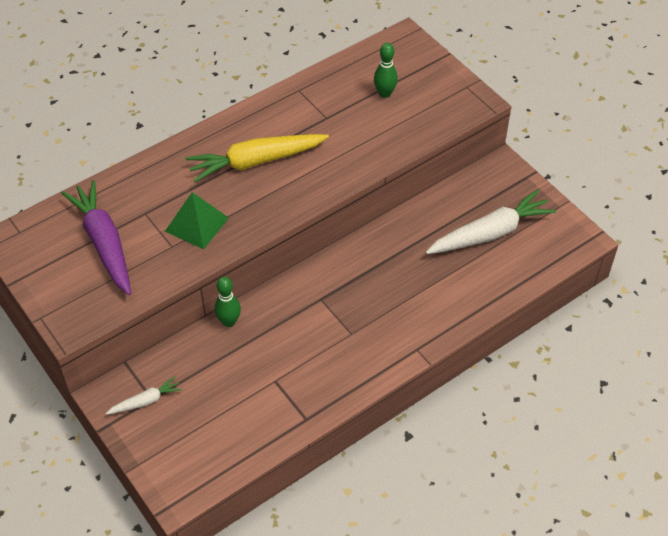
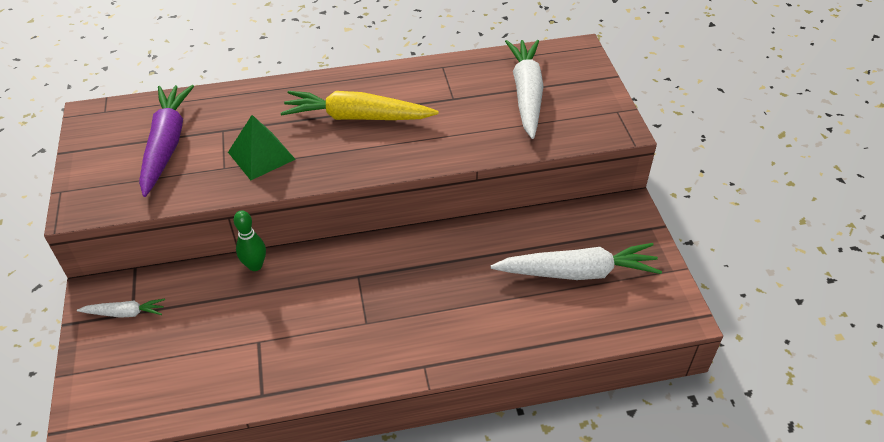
camera: 25 degrees right, 5 degrees down
(385, 93) = (526, 93): green bowling pin -> white carrot

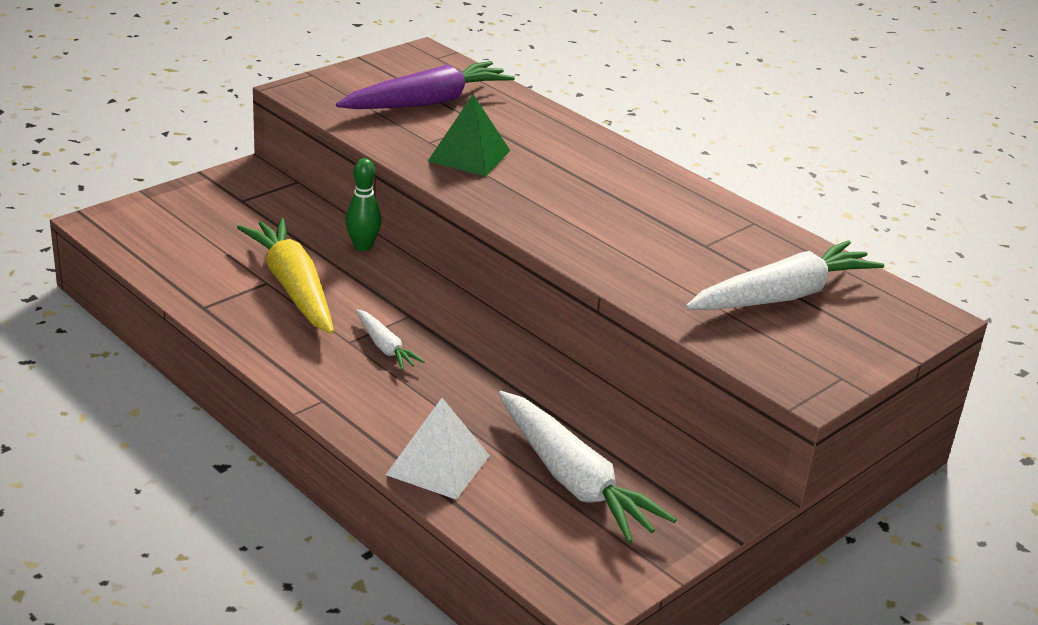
camera: 55 degrees right, 15 degrees down
(125, 313) = (238, 197): white carrot -> white carrot (385, 347)
(357, 117) = (594, 192): yellow carrot -> yellow carrot (293, 287)
(528, 332) = (438, 465): none -> white pyramid

